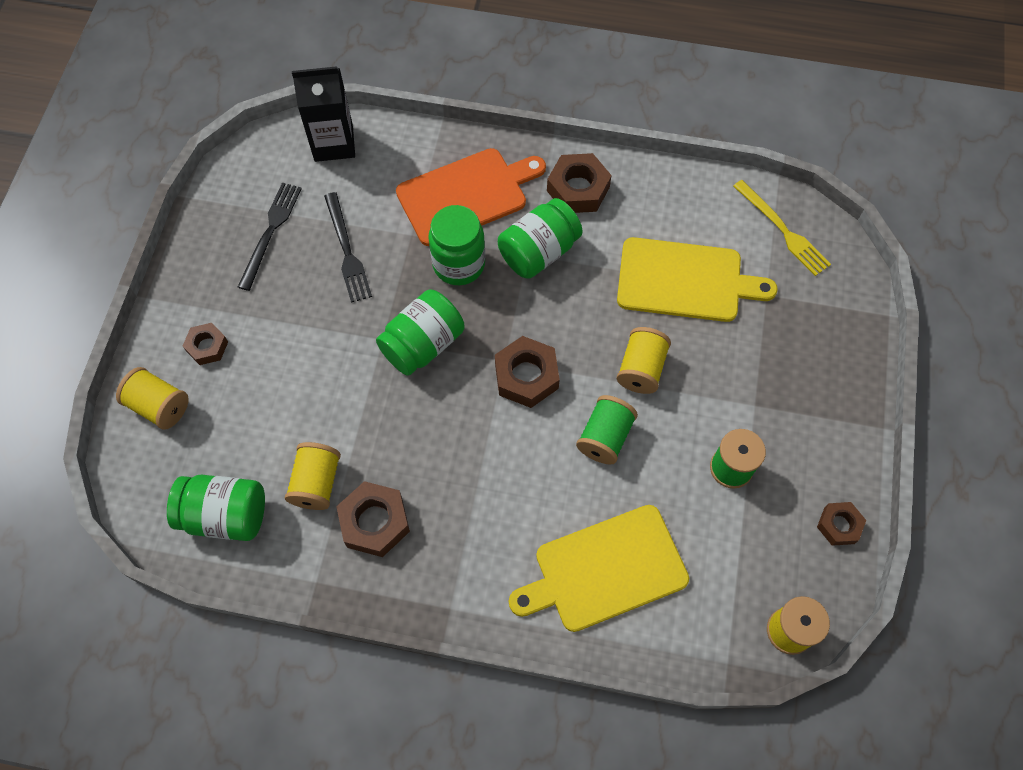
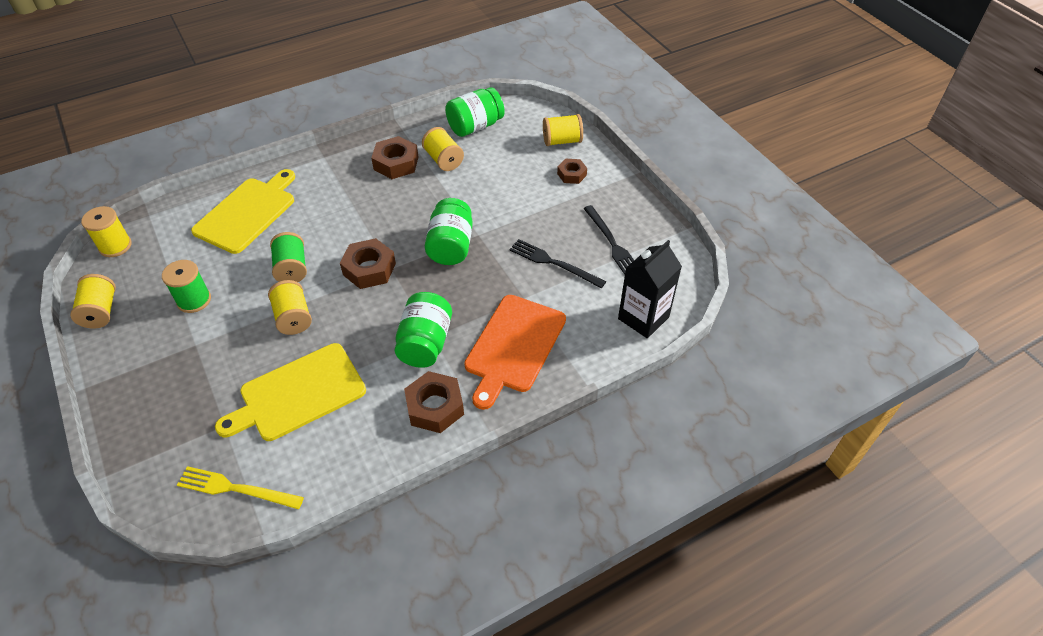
camera: 140 degrees right, 15 degrees down
(459, 264) = (473, 301): green jar -> none
(839, 525) = (100, 311): brown nut -> yellow spool

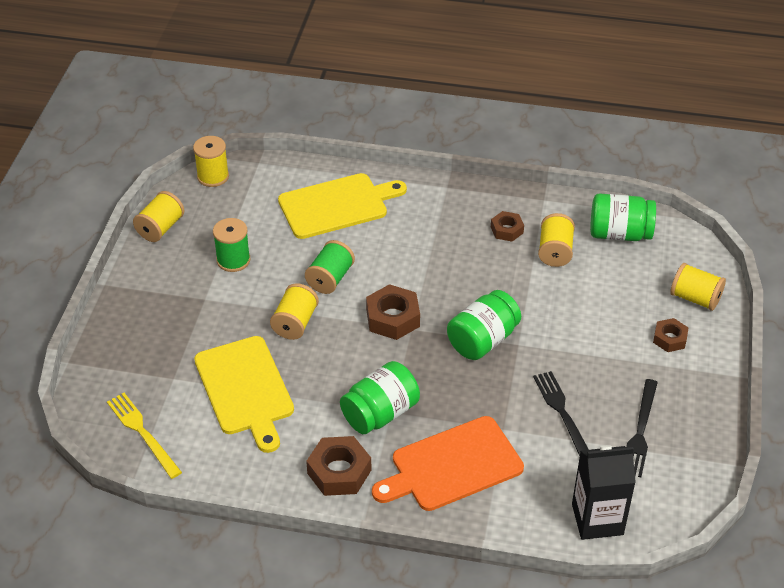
camera: 40 degrees right, 5 degrees down
(298, 394) = (245, 389): yellow cutting board -> yellow cutting board turned 120 degrees counterclockwise
(396, 163) = (506, 230): brown nut -> brown nut, size x0.62

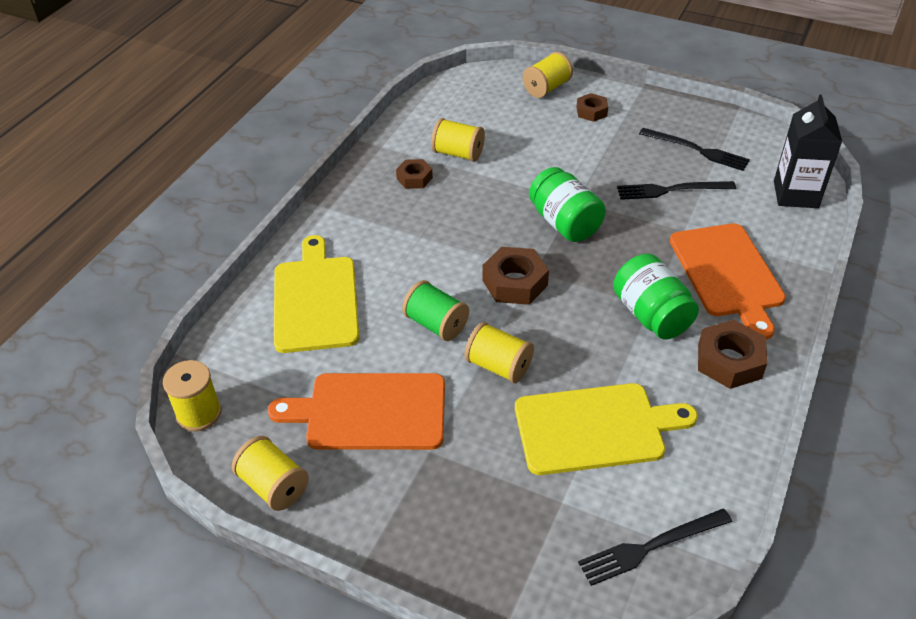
camera: 75 degrees left, 0 degrees up
(142, 433) = (651, 547): yellow fork -> black fork
(233, 260) = (370, 412): green spool -> orange cutting board
(619, 233) = (449, 111): green jar -> none

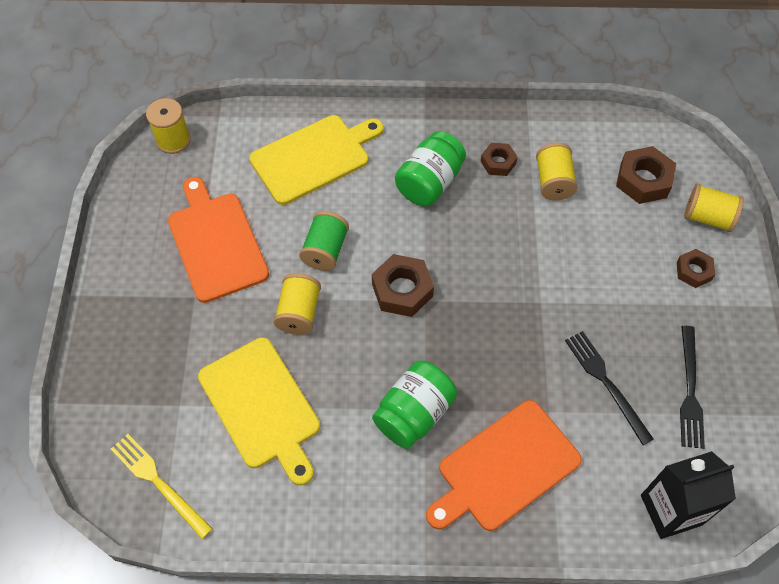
camera: 65 degrees right, 15 degrees up
(274, 486) = (128, 213): yellow spool -> none
(564, 223) = (502, 303): green jar -> green jar (429, 183)
(651, 547) = (158, 482): black fork -> yellow fork
(729, 361) = (385, 496): brown nut -> brown nut (643, 180)

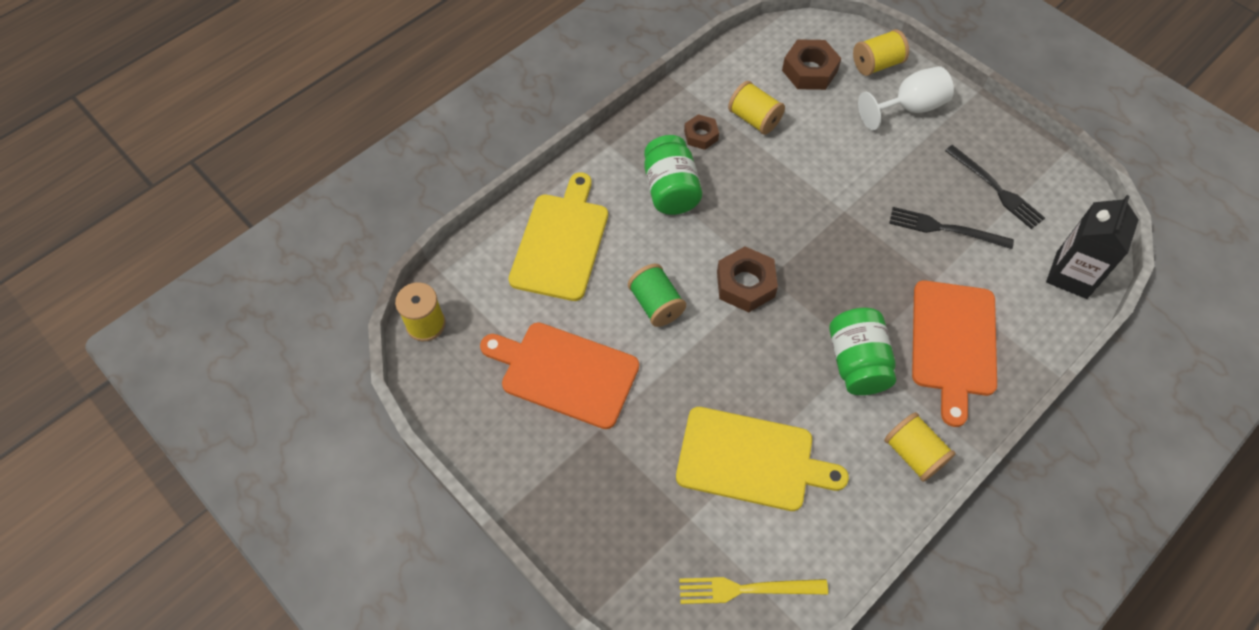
camera: 45 degrees left, 0 degrees up
(299, 312) = (693, 367): yellow spool -> yellow spool (913, 454)
(693, 271) = (909, 108): brown nut -> white goblet

